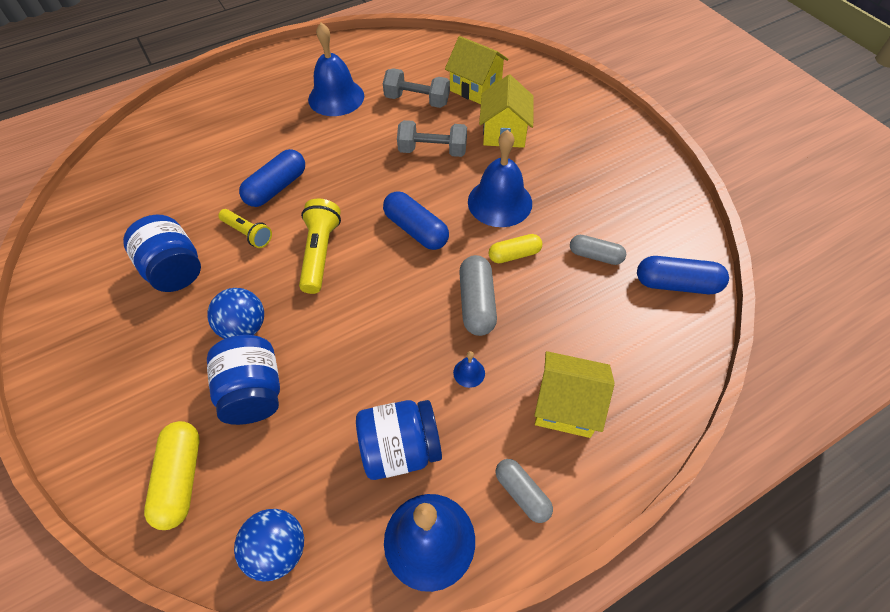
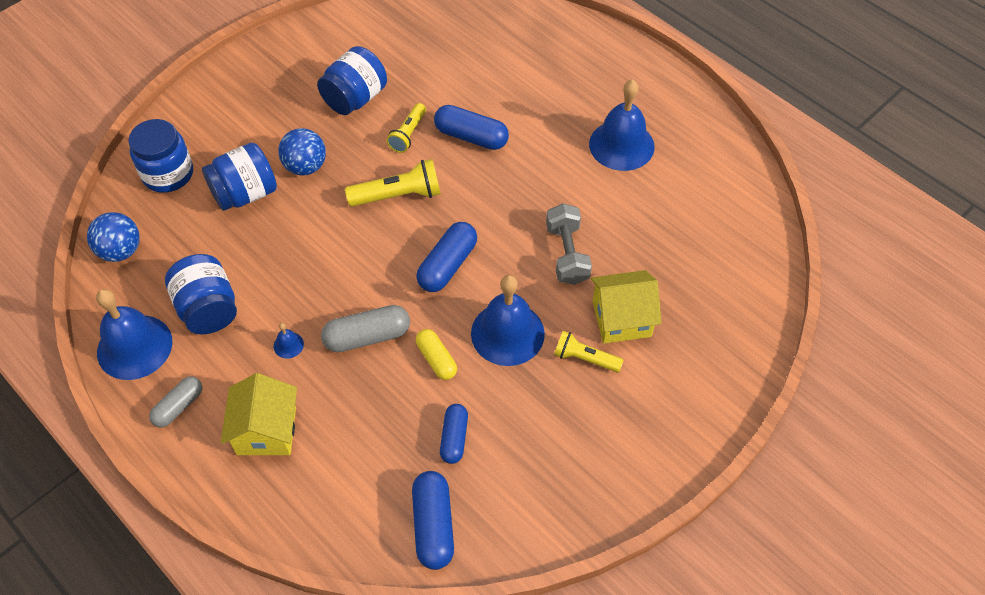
camera: 75 degrees right, 0 degrees up
(180, 479) = (168, 174): yellow capsule -> blue jar
(417, 100) = (646, 220): grey dumbbell -> none
(475, 87) = (693, 274): yellow house -> none
(535, 160) = (585, 358): none -> yellow flashlight
(595, 255) = (454, 438): grey capsule -> blue capsule

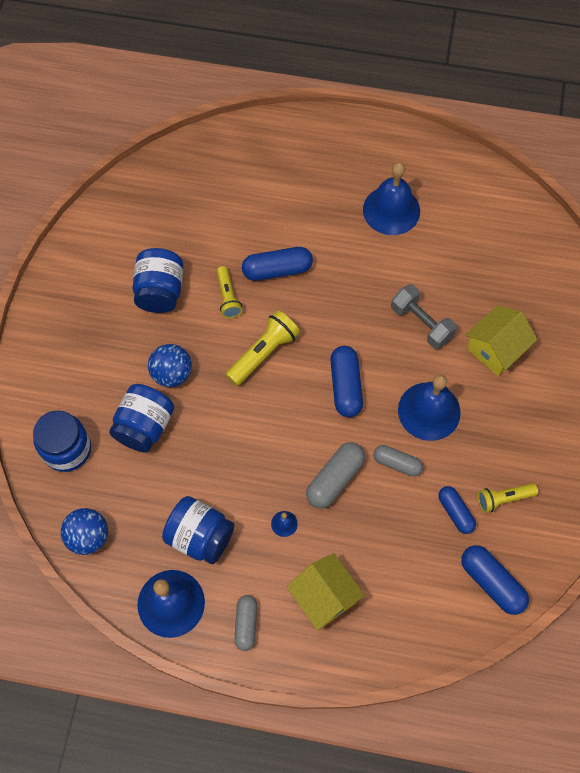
camera: 35 degrees left, 10 degrees up
(436, 359) = (397, 463): yellow capsule -> grey capsule
(585, 358) = (494, 395): yellow flashlight -> yellow flashlight (503, 498)

